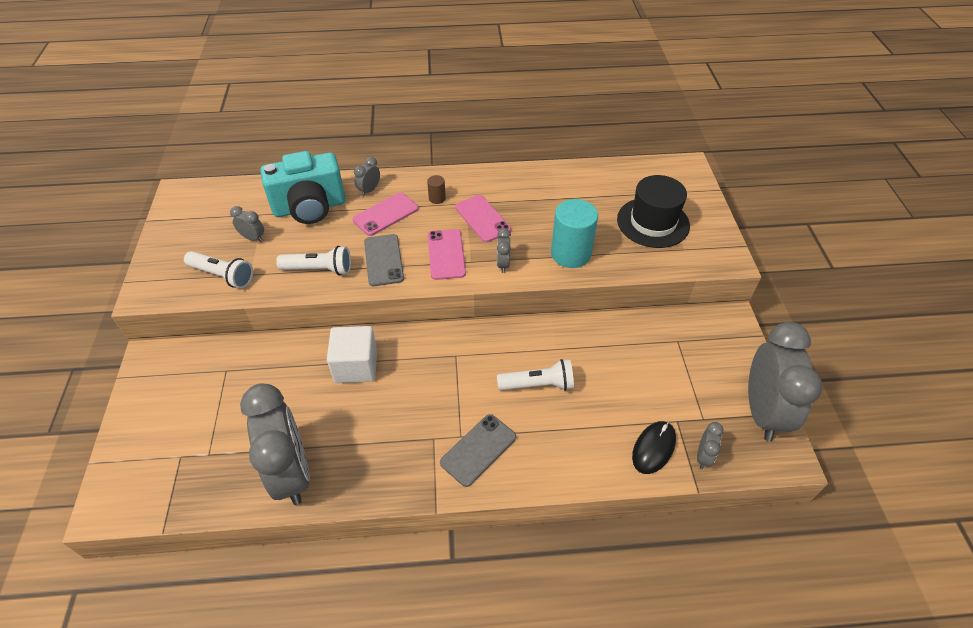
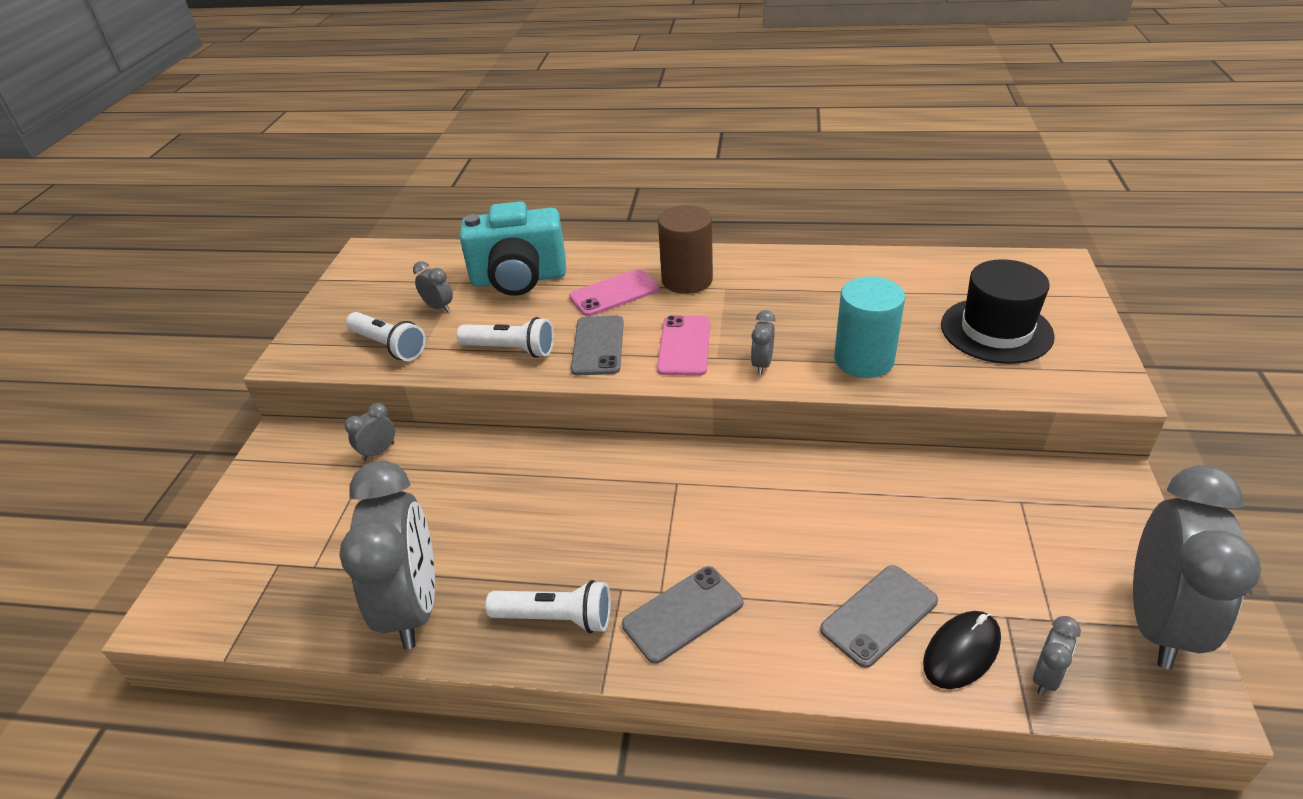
camera: 15 degrees right, 10 degrees down
(356, 366) = (535, 480): white cube -> none
(369, 190) = (600, 265): grey clock -> grey clock (378, 451)
(437, 198) = (687, 280): brown cylinder -> brown cylinder, size x2.21
(482, 218) = (744, 307): pink phone -> none
(538, 385) = (790, 536): white flashlight -> white flashlight (556, 618)
(601, 431) = (879, 615): none -> grey phone

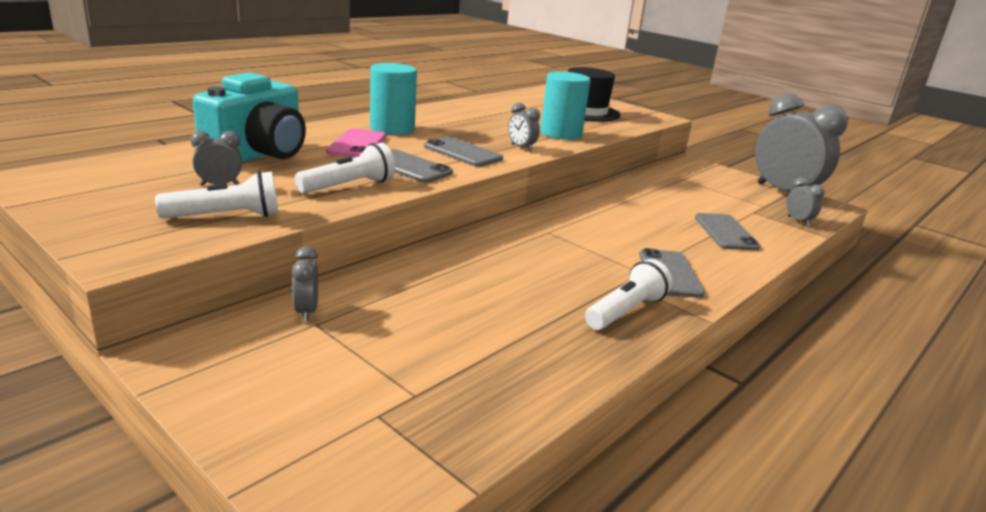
camera: 60 degrees left, 15 degrees down
(413, 606) = (541, 361): grey clock -> none
(684, 346) = (463, 153): pink phone -> grey phone
(687, 280) = (392, 128): brown cylinder -> turquoise cylinder
(961, 652) = (768, 228): black mouse -> none

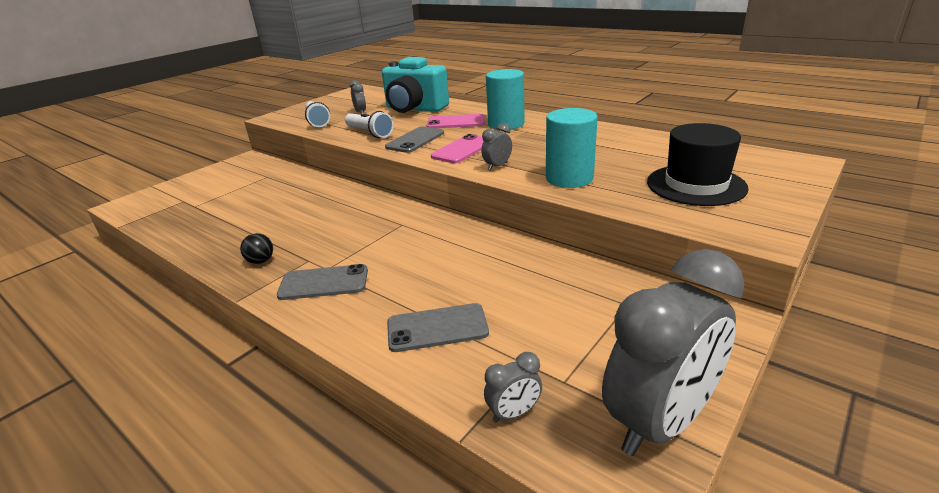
camera: 90 degrees right, 5 degrees up
(306, 312) = (279, 172): grey clock -> none
(463, 153) = (462, 149): grey phone -> pink phone
(626, 311) = (261, 261): white flashlight -> black ball

